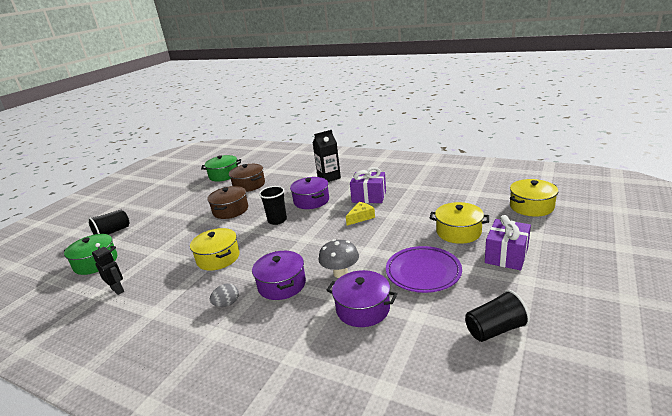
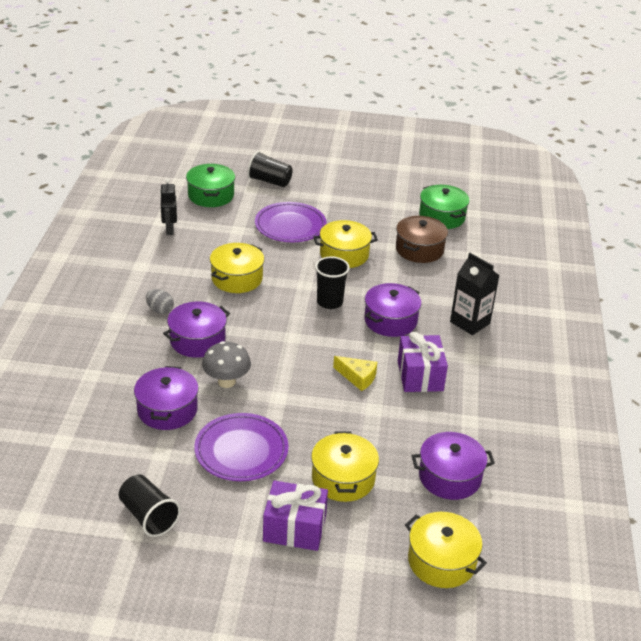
camera: 65 degrees right, 10 degrees up
(118, 290) = (169, 230): black robot -> black robot turned 150 degrees clockwise
(177, 228) = (290, 226): none -> purple plate
(230, 210) = (344, 254): brown pot -> yellow pot
(461, 197) = (449, 477): none -> purple pot

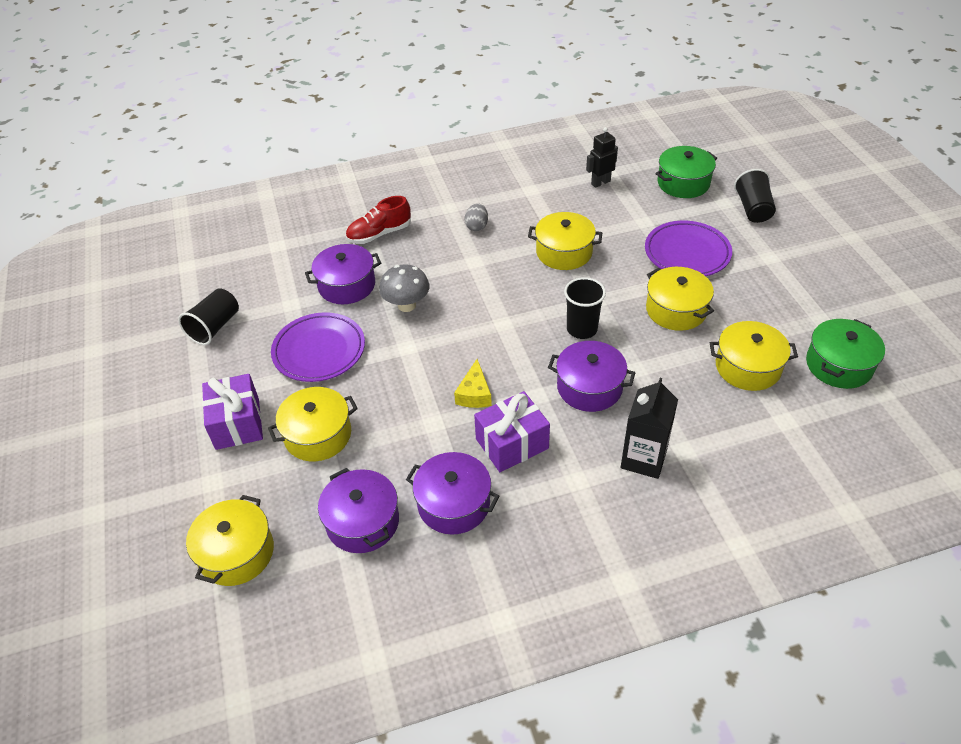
camera: 70 degrees right, 10 degrees up
(113, 369) = (379, 234): none -> red shoe
(197, 340) = (451, 265): purple pot -> purple pot (454, 504)
(419, 249) = (748, 367): brown pot -> yellow pot

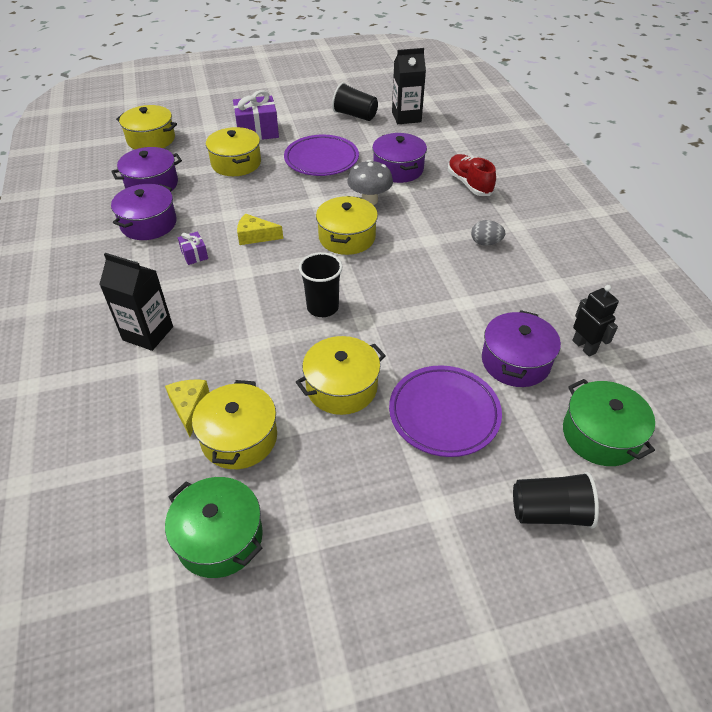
camera: 90 degrees right, 0 degrees up
(230, 281) = (406, 117): none -> black carton
(512, 444) = (194, 255): purple gift -> purple gift, size x0.50
(564, 252) = (444, 303): yellow pot -> yellow pot (347, 237)
(589, 387) = (243, 306): purple pot -> purple pot (515, 361)
(727, 406) = (189, 407): none -> yellow cheese

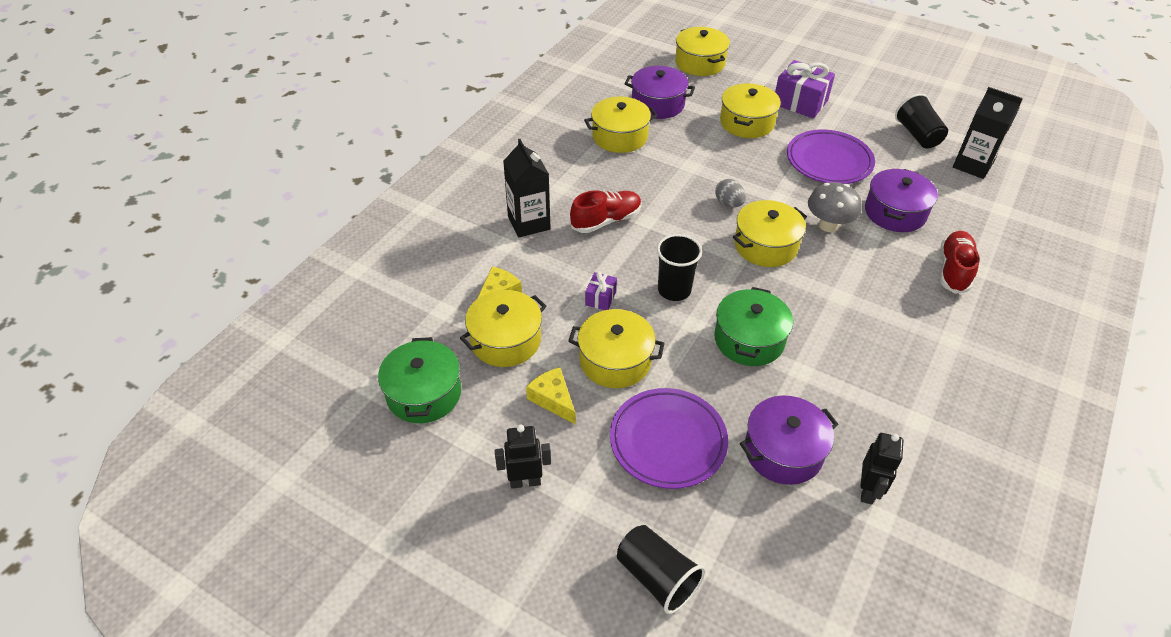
camera: 45 degrees right, 0 degrees up
(148, 224) = (620, 136): purple pot -> yellow pot
(194, 255) = (625, 183): purple gift -> purple gift (600, 298)
(212, 291) = (606, 221): none -> red shoe
(255, 236) = (689, 196): yellow cheese -> yellow cheese (553, 399)
(386, 531) = (525, 481): none -> black robot
(485, 243) = (894, 335): grey egg -> grey egg (728, 203)
(600, 435) = (780, 566): green pot -> green pot (749, 339)

